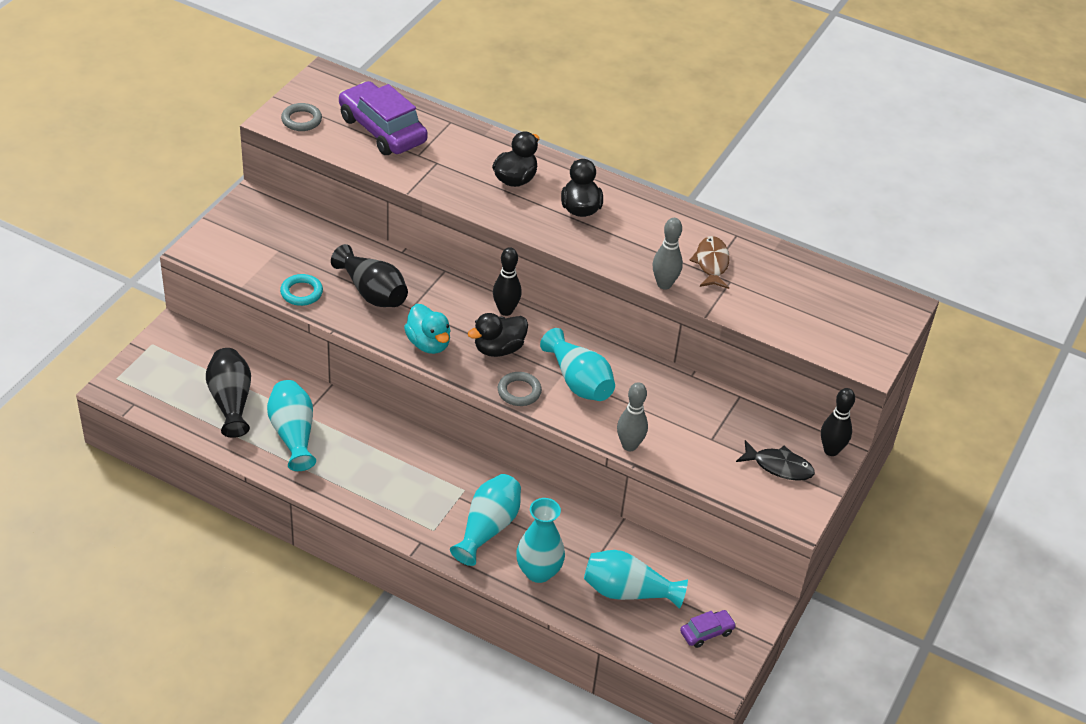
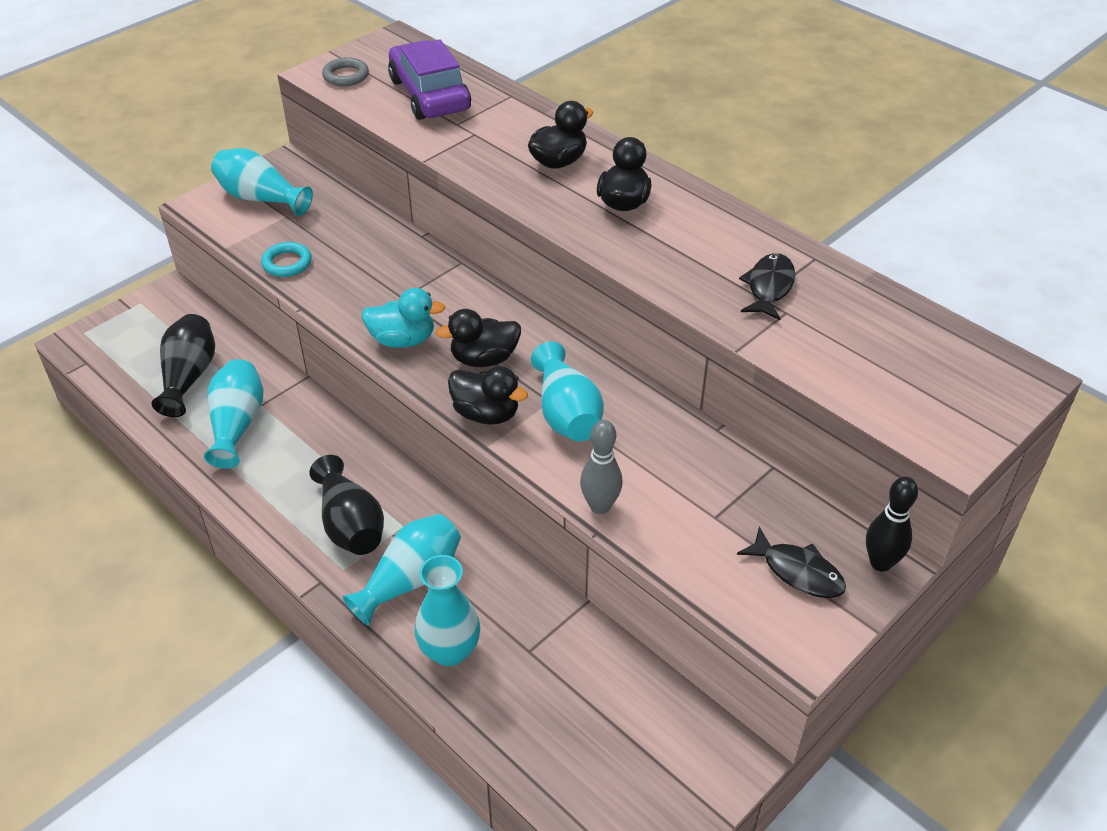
camera: 20 degrees right, 0 degrees up
(372, 292) = (366, 274): black vase -> black vase (350, 525)
(428, 343) = (403, 340): turquoise duck -> turquoise duck turned 75 degrees counterclockwise
(505, 310) = (512, 316): black bowling pin -> none
(519, 391) = (486, 414): grey ring -> black duck
(628, 592) = (556, 703): turquoise vase -> turquoise vase (260, 198)
(664, 284) = (695, 303): grey bowling pin -> none
(706, 632) = (643, 787): purple car -> none
(711, 263) = (769, 287): brown fish -> black fish

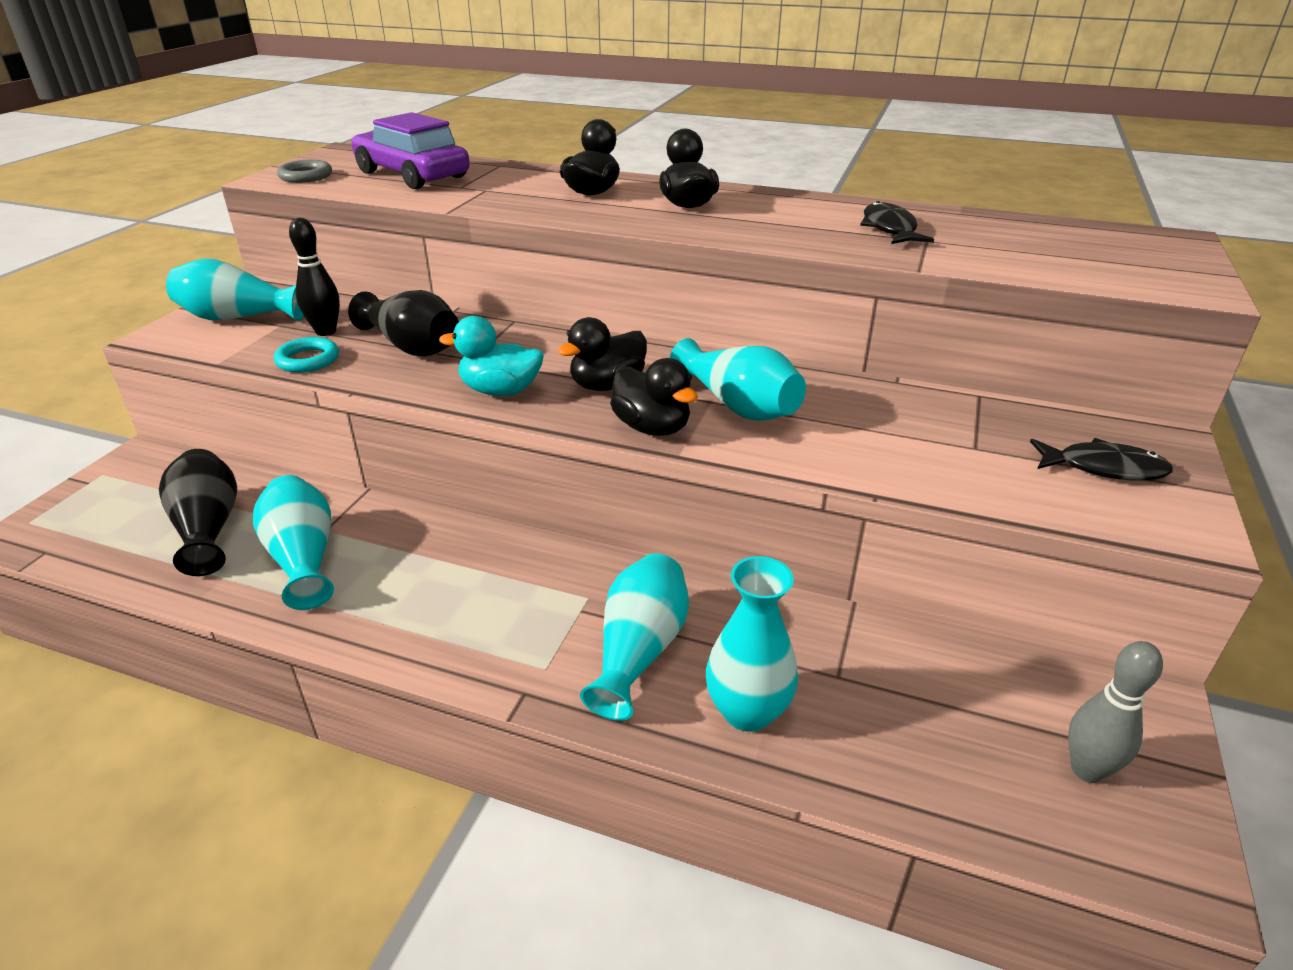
camera: 25 degrees left, 10 degrees down
(350, 525) = (521, 617): black vase -> black vase (412, 347)
(403, 340) = (500, 391): turquoise duck -> turquoise duck turned 150 degrees counterclockwise
(486, 414) = (652, 427): black duck -> black duck turned 45 degrees clockwise
(600, 506) = (854, 471): grey bowling pin -> grey bowling pin (1087, 770)
(880, 563) = (1162, 439): black bowling pin -> black bowling pin (326, 331)

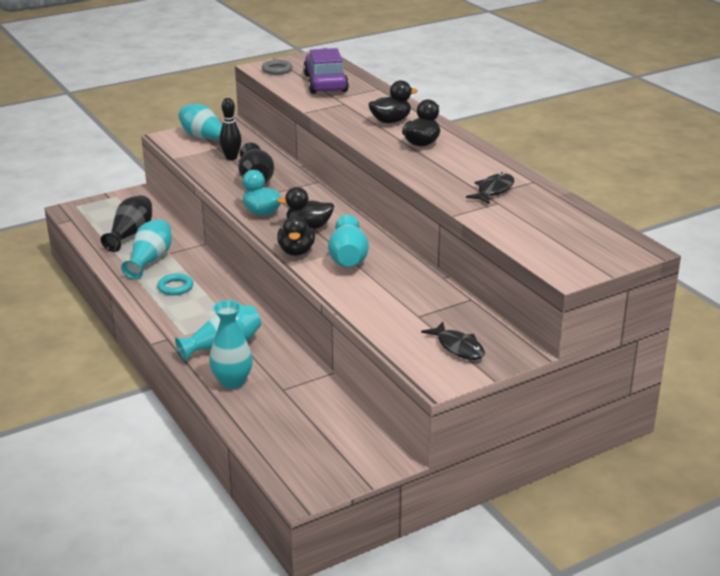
camera: 40 degrees right, 5 degrees down
(308, 360) = (207, 169): turquoise ring -> turquoise ring (175, 287)
(1087, 770) = (323, 459): grey bowling pin -> none

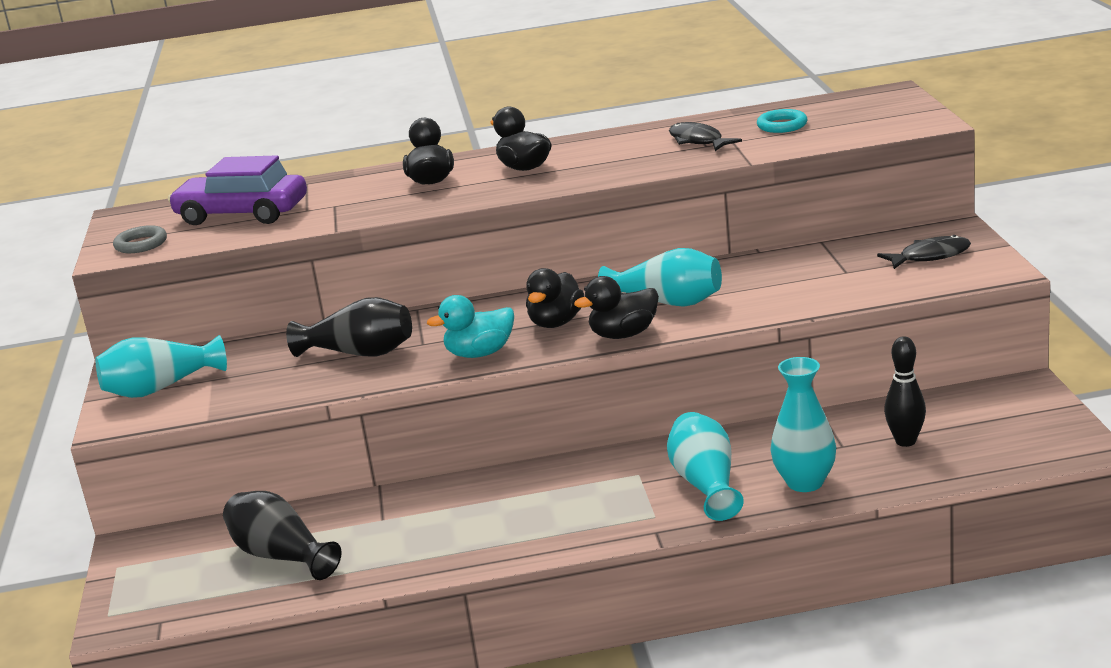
camera: 65 degrees left, 5 degrees down
(150, 260) = (392, 539): turquoise vase -> none
(175, 287) = (502, 518): turquoise ring -> turquoise ring (782, 125)
(231, 158) = (263, 369): black bowling pin -> black bowling pin (905, 441)
(296, 251) = (623, 334): black duck -> black duck turned 135 degrees clockwise

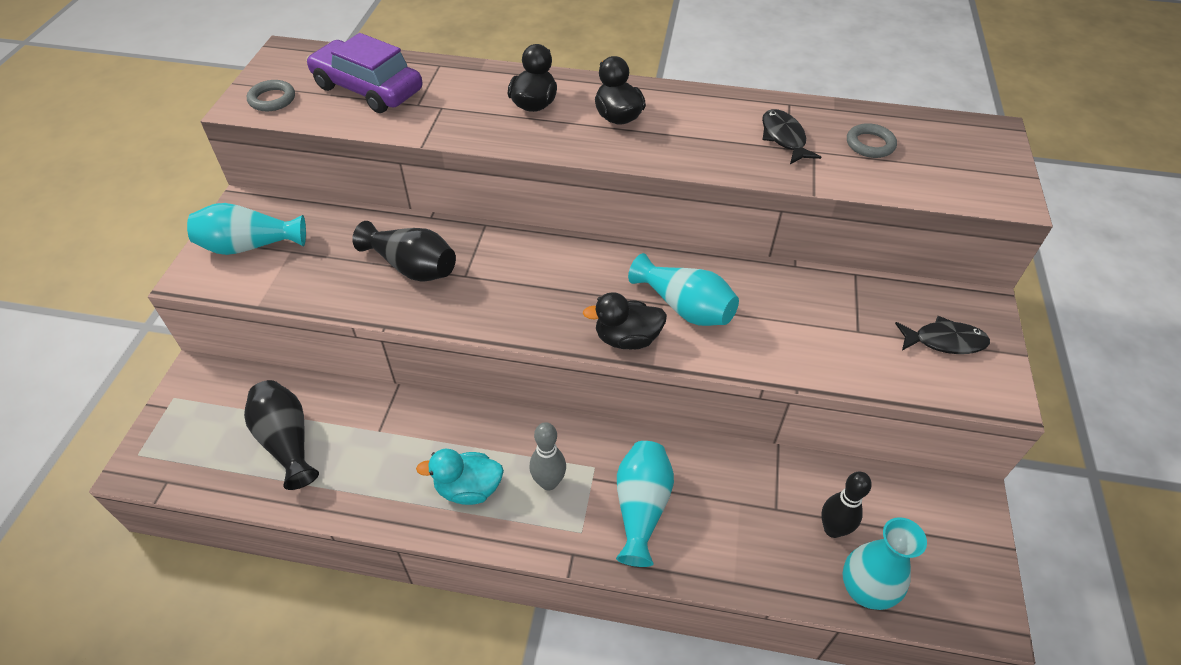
camera: 15 degrees right, 25 degrees up
(480, 353) = (501, 311): turquoise duck -> turquoise duck (468, 489)
(556, 323) = (581, 295): black duck -> none
(597, 497) = (548, 482): none -> grey bowling pin
(782, 125) = (870, 144): turquoise ring -> grey ring
(805, 482) = (723, 546): turquoise vase -> turquoise vase (865, 590)

